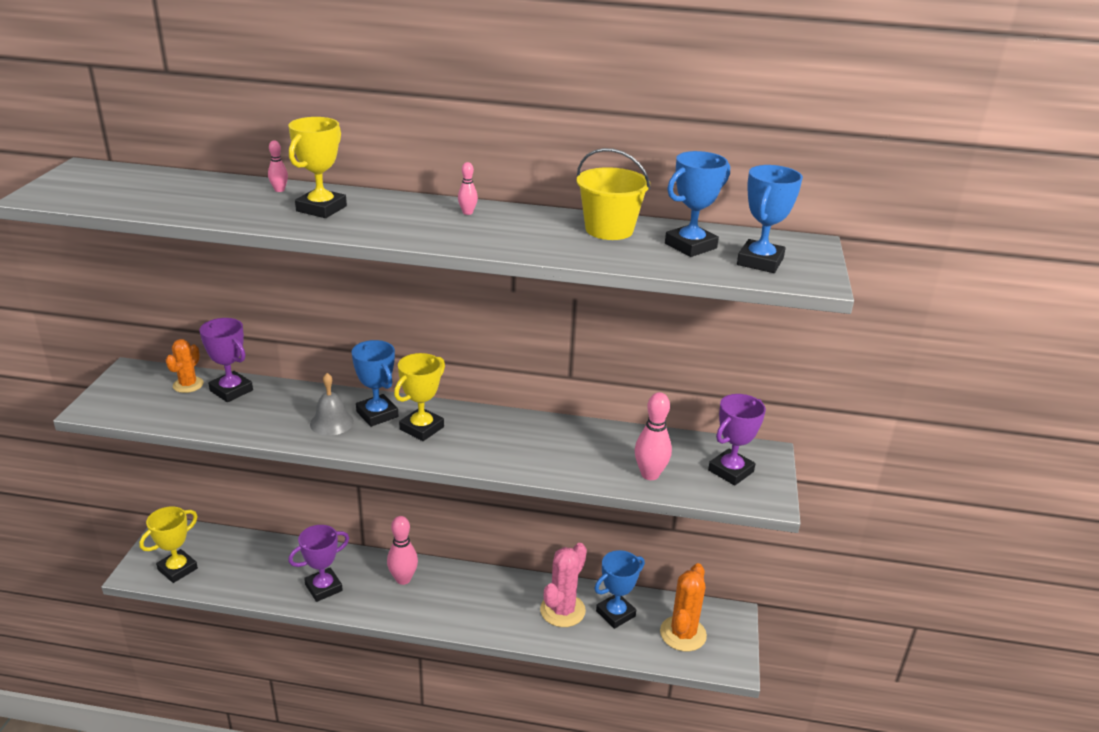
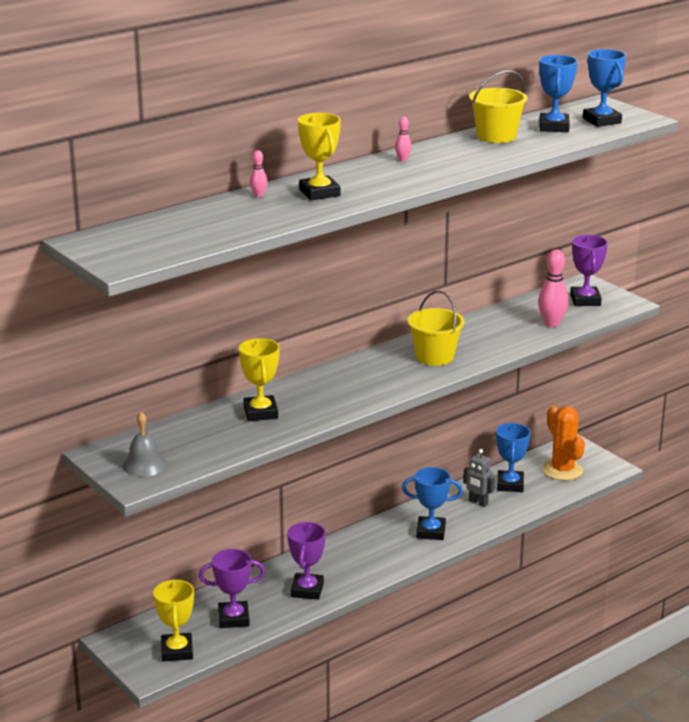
camera: 45 degrees left, 5 degrees down
(188, 385) = (166, 436): orange cactus -> none
(231, 390) = (207, 422): purple trophy -> purple trophy (233, 618)
(331, 422) = (320, 399): grey bell -> grey bell (144, 465)
(377, 414) = (337, 380): blue trophy -> blue trophy (431, 532)
(403, 579) = (350, 551): pink bowling pin -> none
(422, 428) = (381, 372): yellow trophy -> yellow trophy (260, 412)
(488, 441) = (434, 357): none -> yellow bucket
(562, 610) = (478, 503): pink cactus -> grey robot

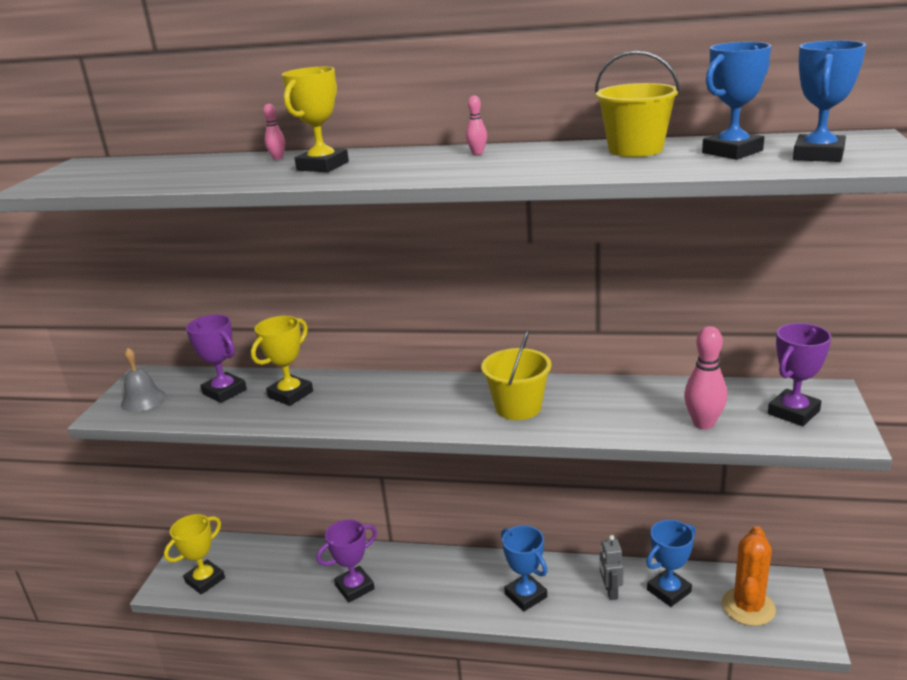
camera: 50 degrees right, 0 degrees up
(233, 618) = (275, 577): purple trophy -> purple trophy (224, 392)

